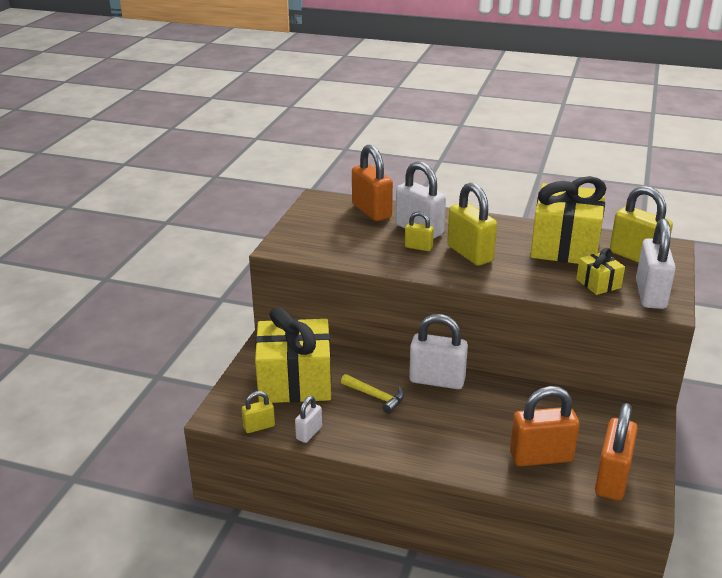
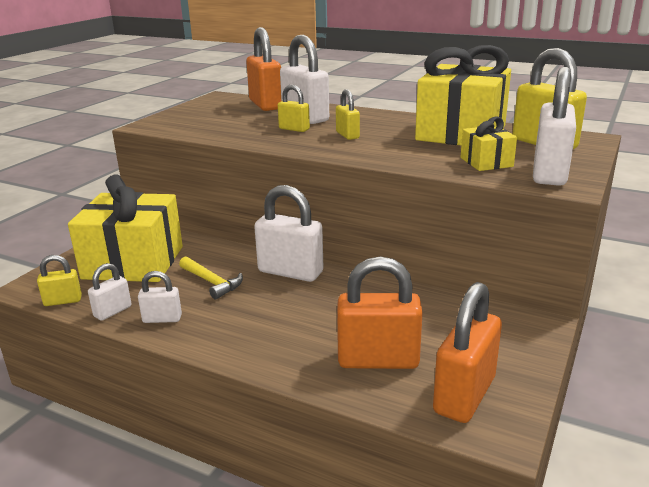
camera: 10 degrees right, 5 degrees down
(355, 436) = (162, 319): none -> white padlock
(470, 254) = (347, 135): yellow padlock -> yellow padlock, size x0.53

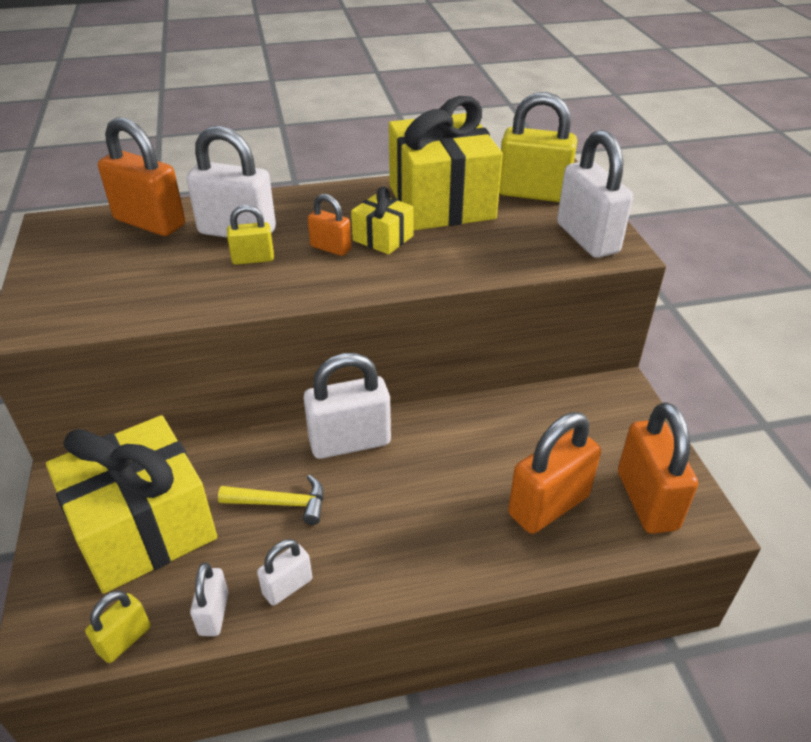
camera: 40 degrees left, 15 degrees up
(347, 135) = (330, 248): yellow padlock -> orange padlock
(486, 162) = (519, 242): yellow gift -> yellow gift (383, 238)

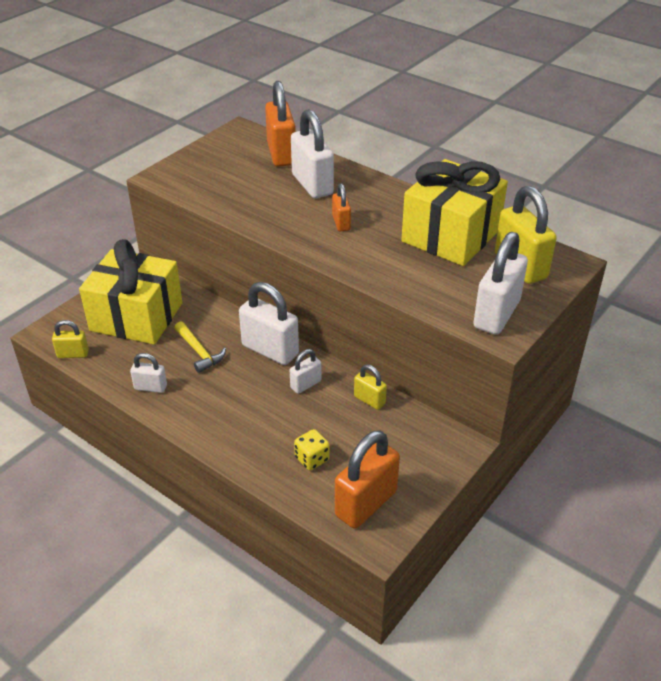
camera: 50 degrees right, 0 degrees up
(213, 614) = (112, 372): white padlock -> white padlock (305, 384)
(253, 259) = (295, 204): yellow padlock -> yellow padlock (369, 400)
(383, 238) = (377, 235): yellow gift -> none
(548, 505) = (312, 459): orange padlock -> yellow dice

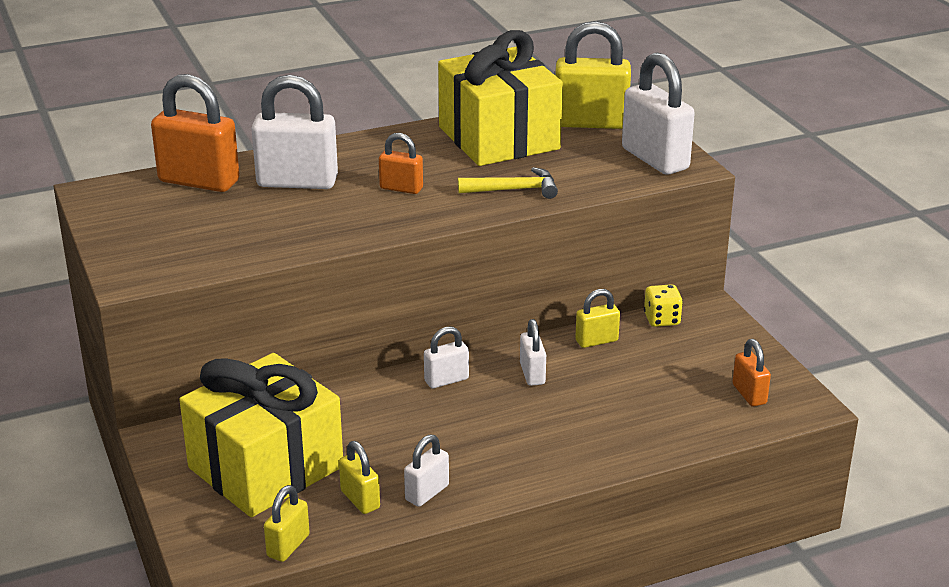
camera: 60 degrees left, 10 degrees down
(128, 363) = (360, 499): none -> yellow padlock
(199, 352) = (395, 434): yellow hammer -> yellow hammer (514, 190)
(270, 350) = (446, 380): white padlock -> white padlock, size x0.53
(312, 459) = (657, 408): yellow dice -> yellow dice (662, 319)
(366, 503) = (749, 394): orange padlock -> orange padlock, size x0.53

